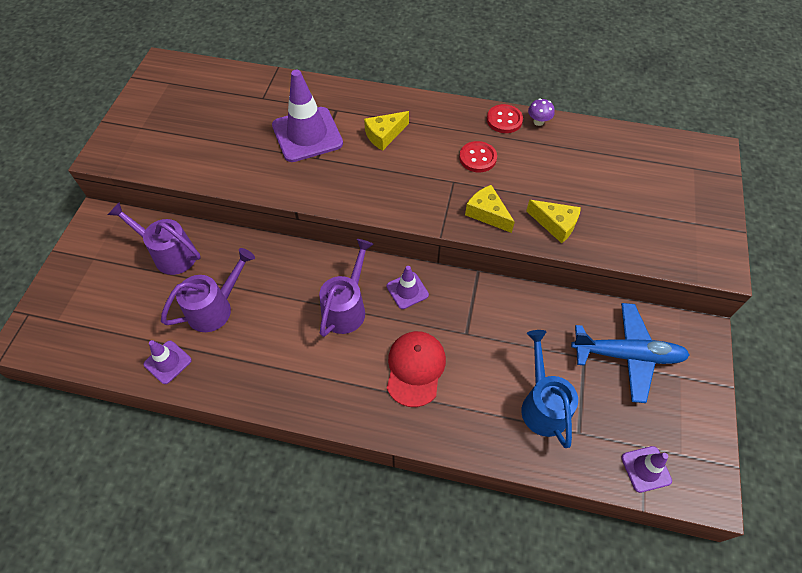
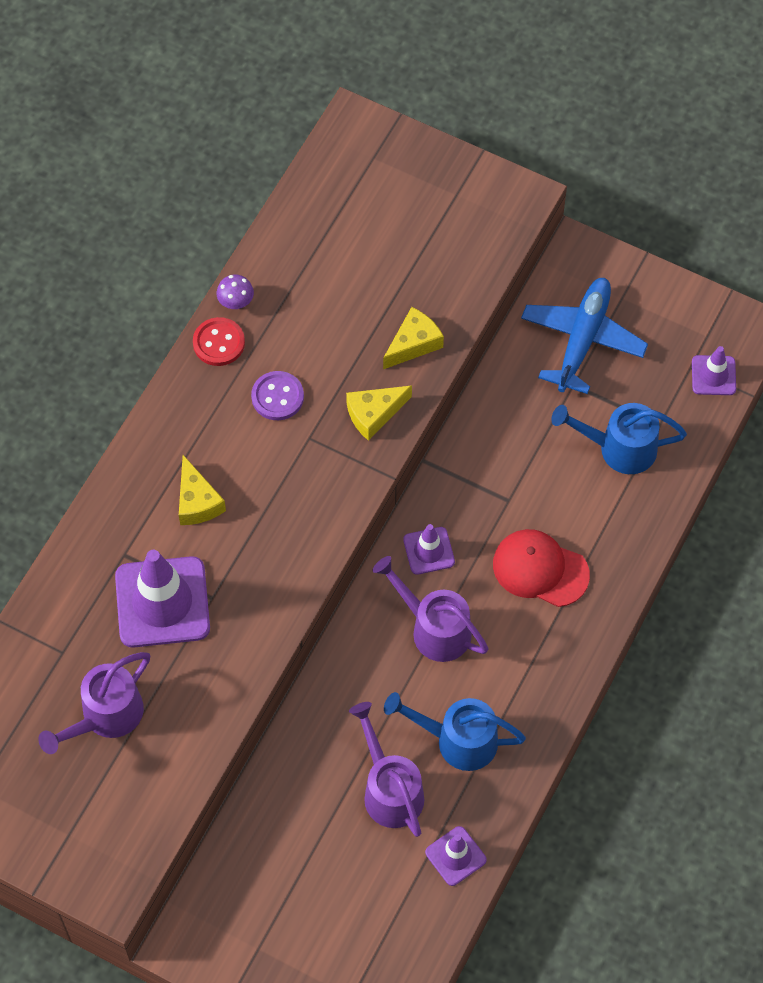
camera: 75 degrees left, 5 degrees up
(169, 254) = (281, 843): purple watering can -> purple watering can (105, 717)
(260, 342) = (457, 740): none -> blue watering can
(477, 158) = (277, 397): red button -> purple button

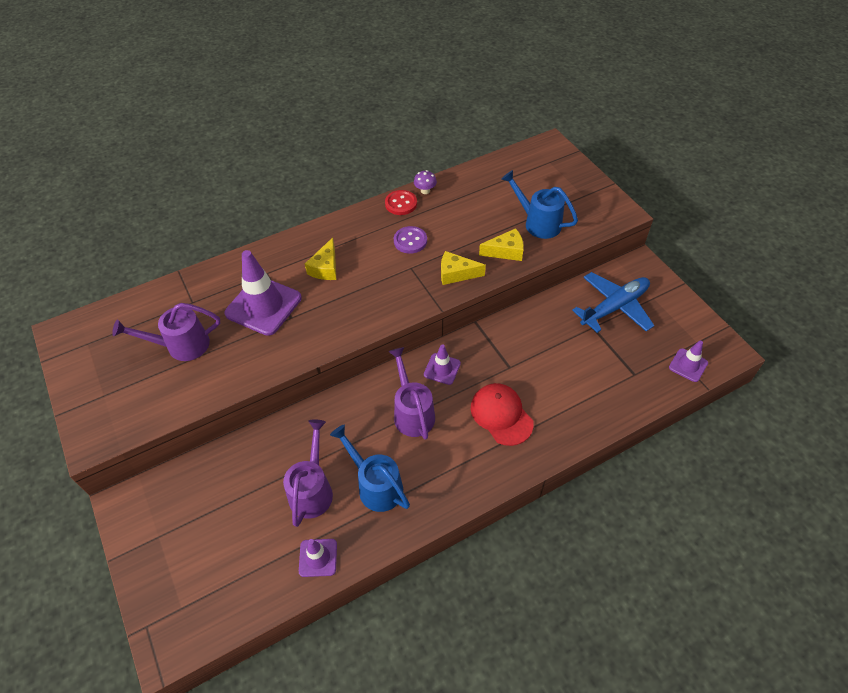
camera: 35 degrees right, 10 degrees down
(618, 448) = (598, 374): blue watering can -> blue watering can (537, 222)

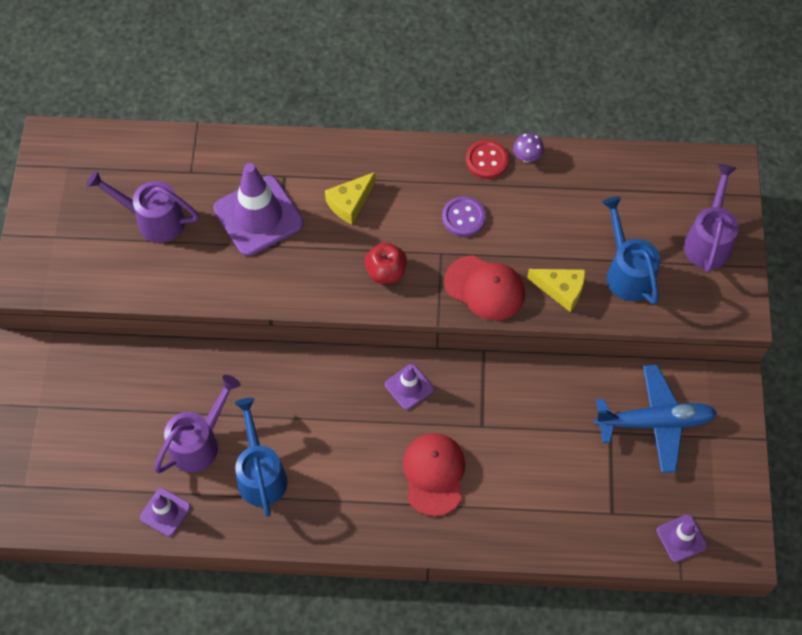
camera: 30 degrees right, 10 degrees up
(381, 296) = (386, 272): none -> red apple
(412, 412) = (346, 417): purple watering can -> purple watering can (708, 240)
(456, 274) = (485, 288): yellow cheese -> red cap

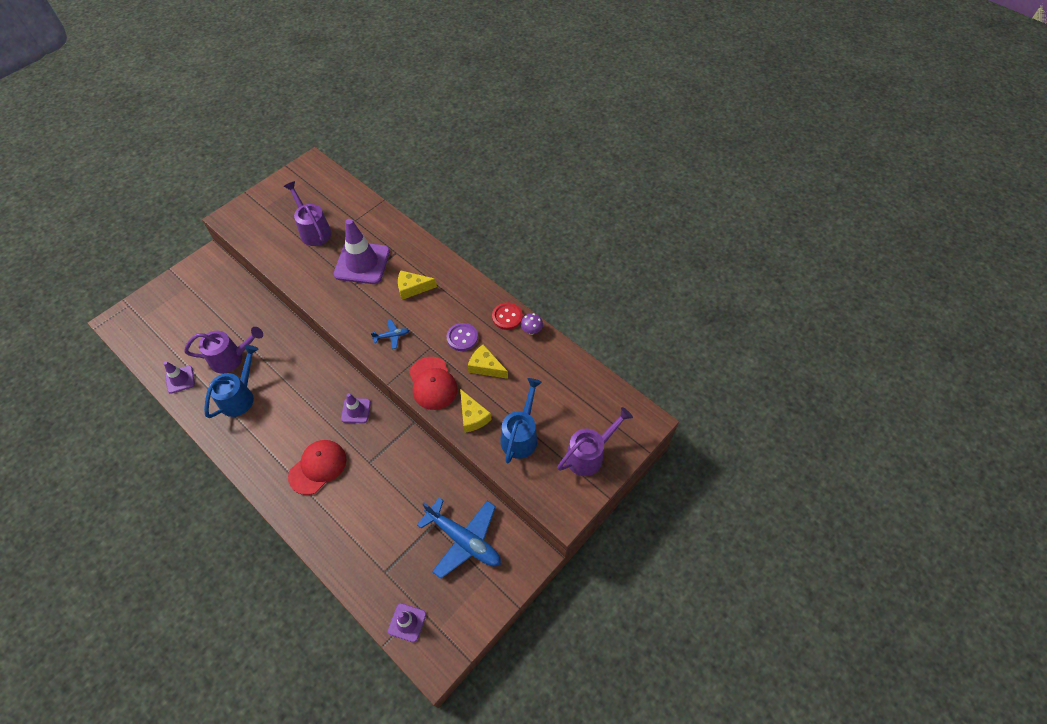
camera: 40 degrees right, 5 degrees down
(386, 272) = (392, 336): red apple -> blue plane
(520, 230) = (485, 367): none -> yellow cheese

